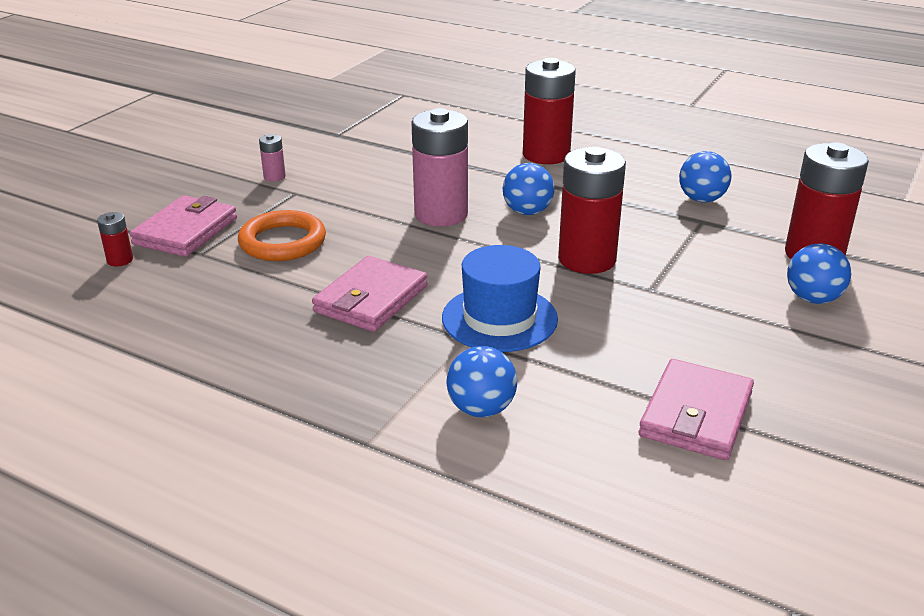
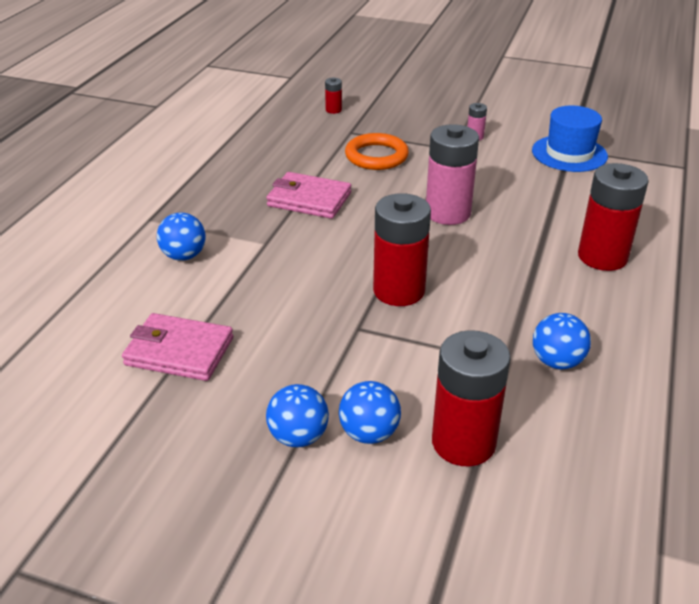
camera: 80 degrees right, 5 degrees up
(186, 231) = (378, 122): pink wallet -> none
(499, 318) = (295, 254): blue hat -> blue hat (569, 153)
(527, 212) = (473, 254): blue ball -> blue ball (298, 437)

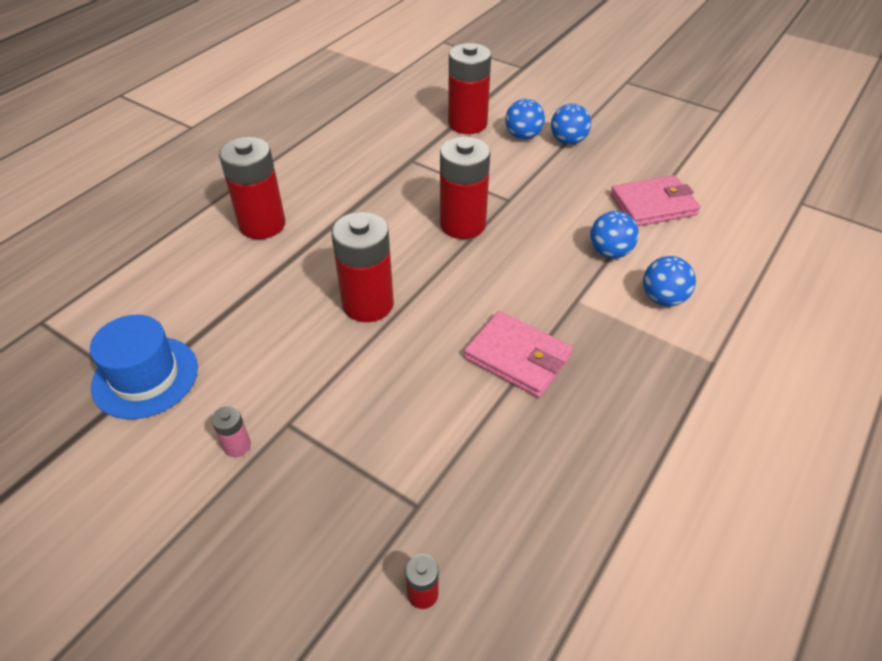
camera: 165 degrees left, 10 degrees up
(179, 351) = (653, 205): pink wallet -> pink wallet turned 45 degrees counterclockwise
(376, 156) = (402, 429): orange ring -> none
(448, 213) = (368, 304): pink battery -> red battery
(557, 362) = (376, 154): blue ball -> blue ball (610, 252)

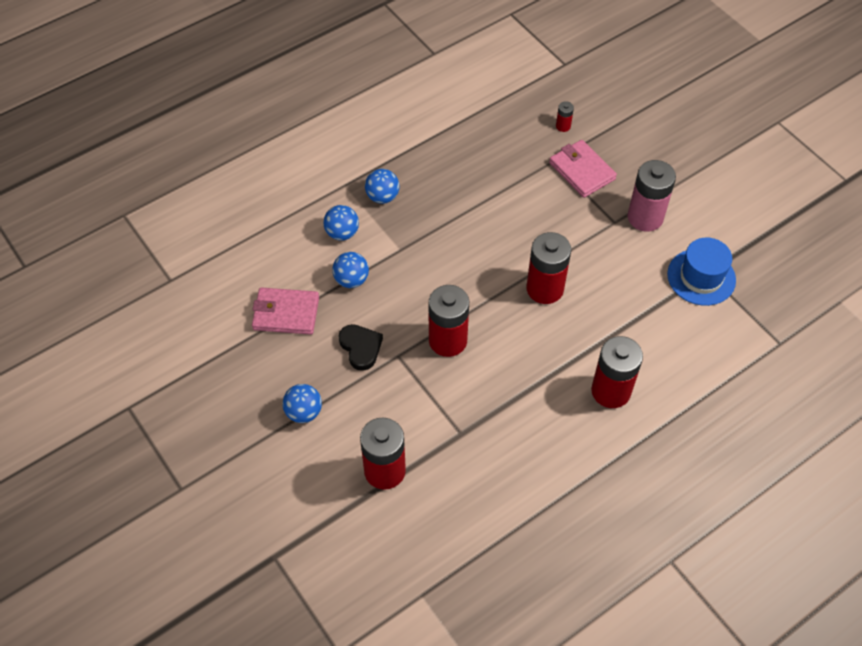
camera: 160 degrees left, 10 degrees up
(237, 446) = (645, 217): pink battery -> pink battery, size x2.27
(517, 357) = (461, 222): pink wallet -> pink wallet (582, 171)
(523, 136) = (341, 433): blue ball -> blue ball (382, 197)
(551, 196) = (360, 348): none -> black heart

